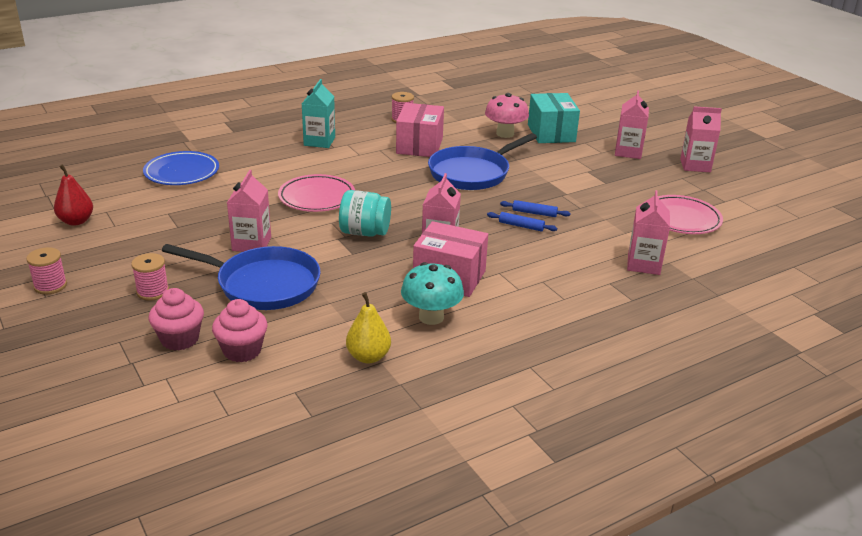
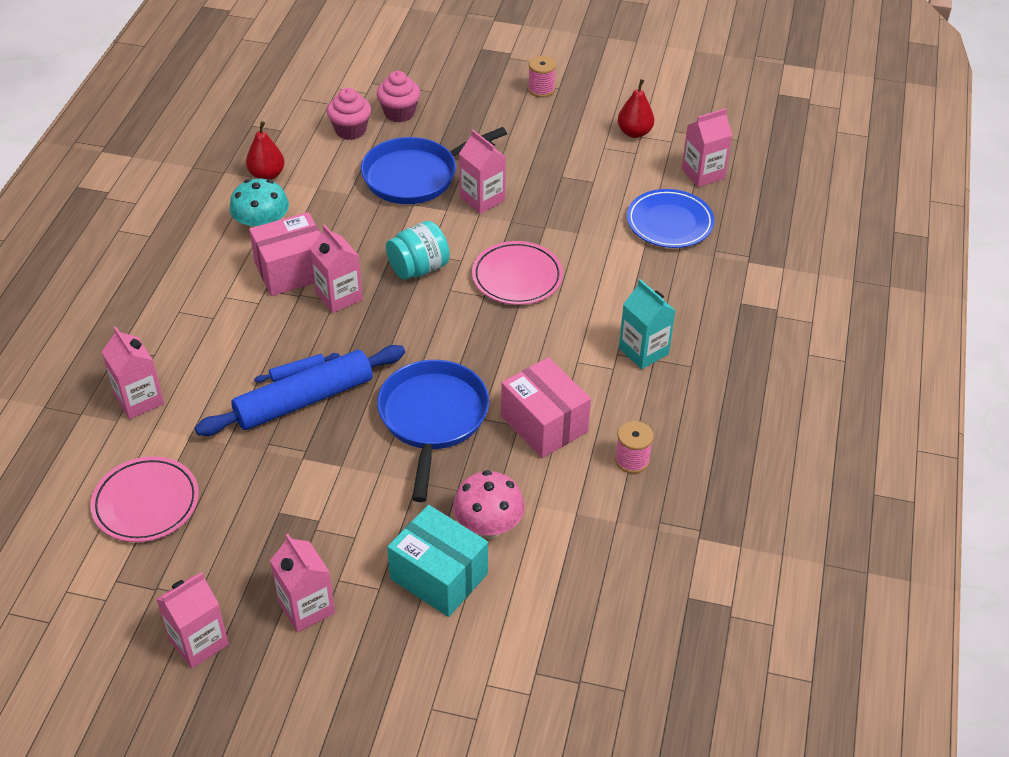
camera: 135 degrees right, 15 degrees up
(104, 180) = (703, 174): none -> pink carton
(152, 292) = (474, 126): pink spool -> none
(368, 357) = (267, 175): yellow pear -> red pear
(534, 213) = (304, 400): blue rolling pin -> blue rolling pin, size x2.49

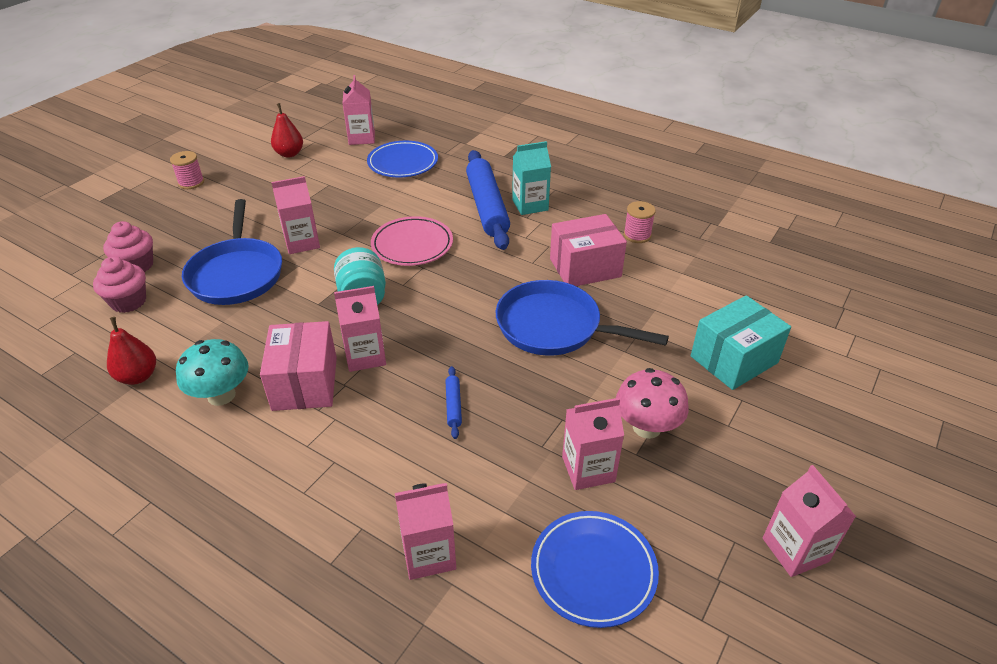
camera: 70 degrees left, 5 degrees down
(146, 503) = (593, 571): pink plate -> blue plate
(304, 400) = (494, 407): blue rolling pin -> blue rolling pin (487, 207)
(306, 607) = (758, 454): pink carton -> pink carton (588, 469)
(488, 527) = (686, 320): pink mushroom -> pink mushroom (646, 427)

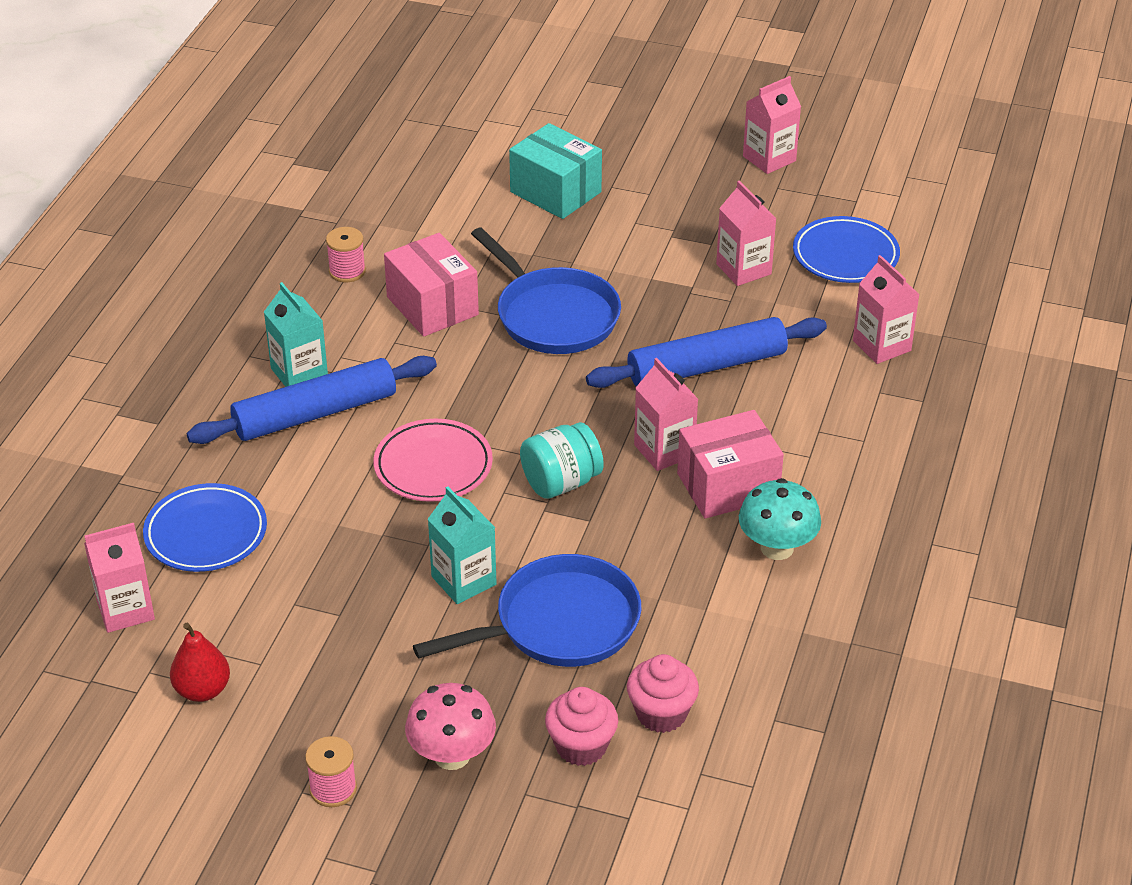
camera: 105 degrees left, 0 degrees up
(138, 376) = (784, 634): red pear -> none
(302, 242) = (463, 580): pink carton -> turquoise carton
(453, 405) = (706, 367): blue rolling pin -> blue rolling pin, size x2.49
(554, 326) = (553, 315): blue pan -> blue pan turned 45 degrees counterclockwise
(646, 427) = (675, 240): pink mushroom -> pink mushroom (452, 755)

